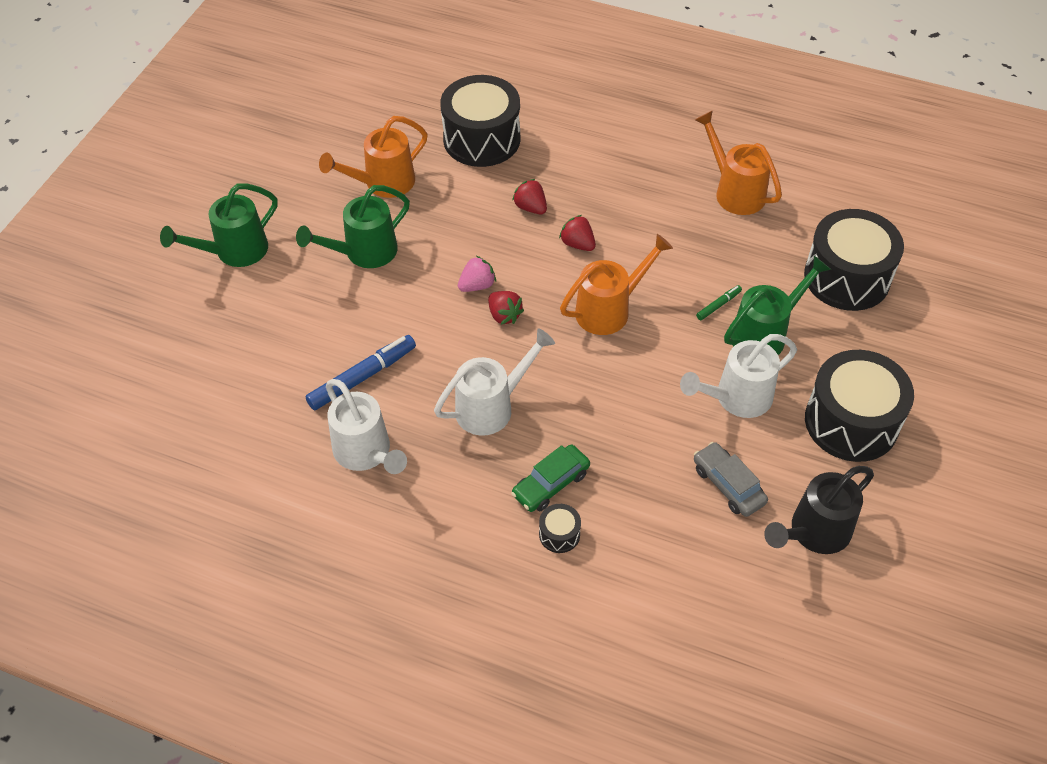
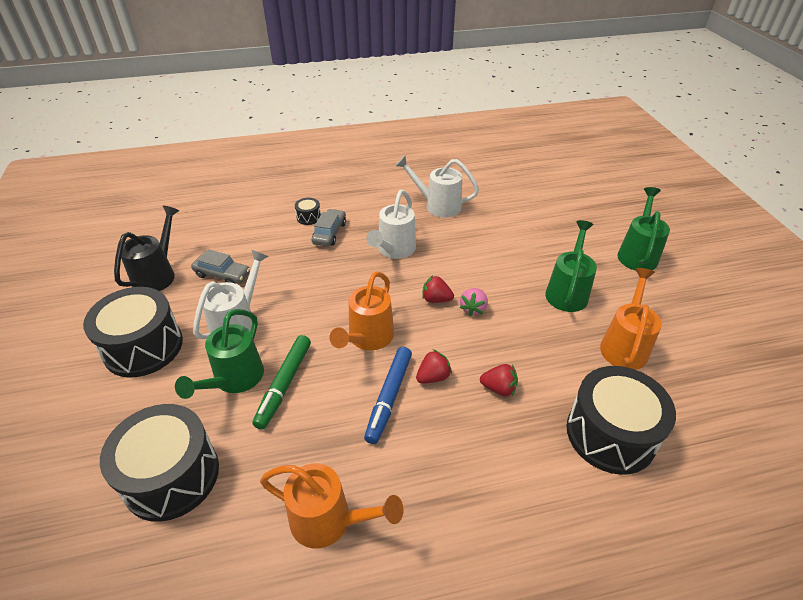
camera: 145 degrees right, 10 degrees down
(362, 377) = (479, 231): blue marker -> blue marker (389, 397)
(550, 484) = (329, 233): green car -> grey car
(578, 244) = (433, 377): red strawberry -> red strawberry turned 45 degrees counterclockwise
(718, 305) = (284, 385): green marker -> green marker, size x2.03

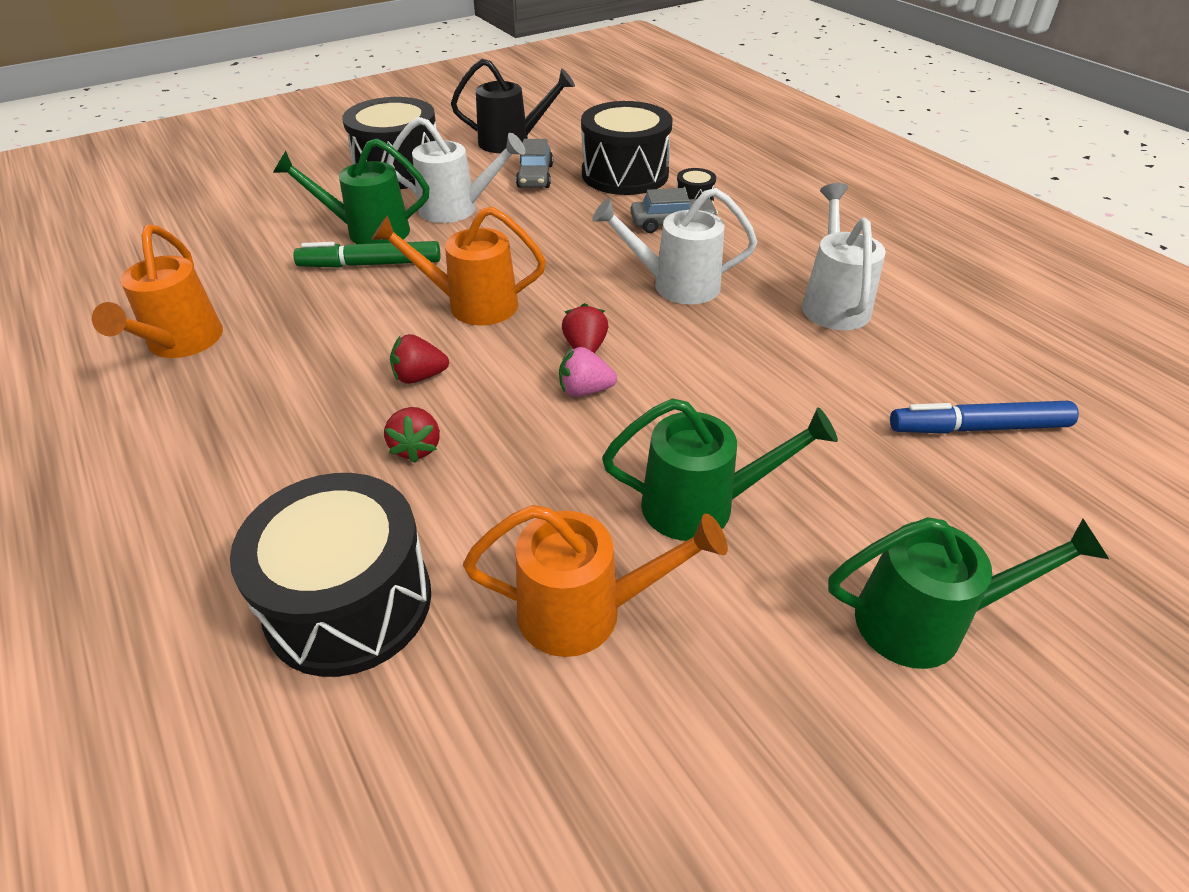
camera: 70 degrees right, 0 degrees up
(171, 476) = (235, 235): black drum -> black drum (625, 174)
(389, 397) = (370, 346): blue marker -> blue marker (978, 428)
(433, 377) = (419, 377): red strawberry -> red strawberry turned 135 degrees clockwise

